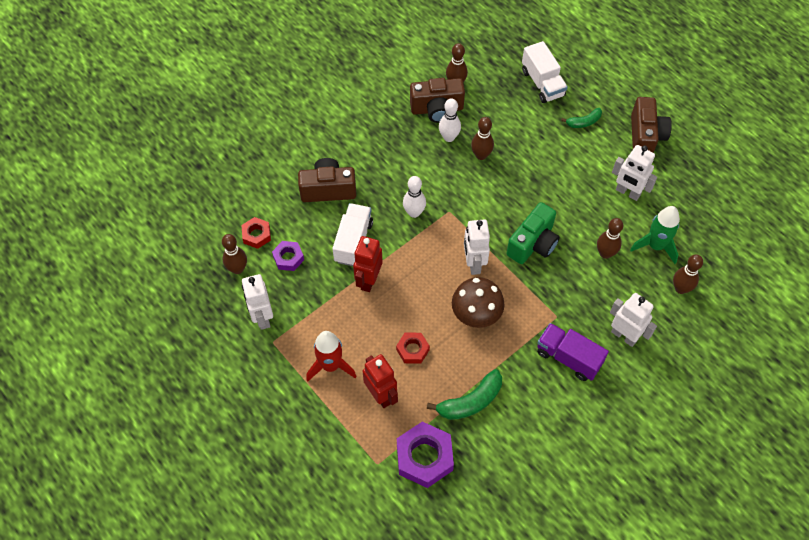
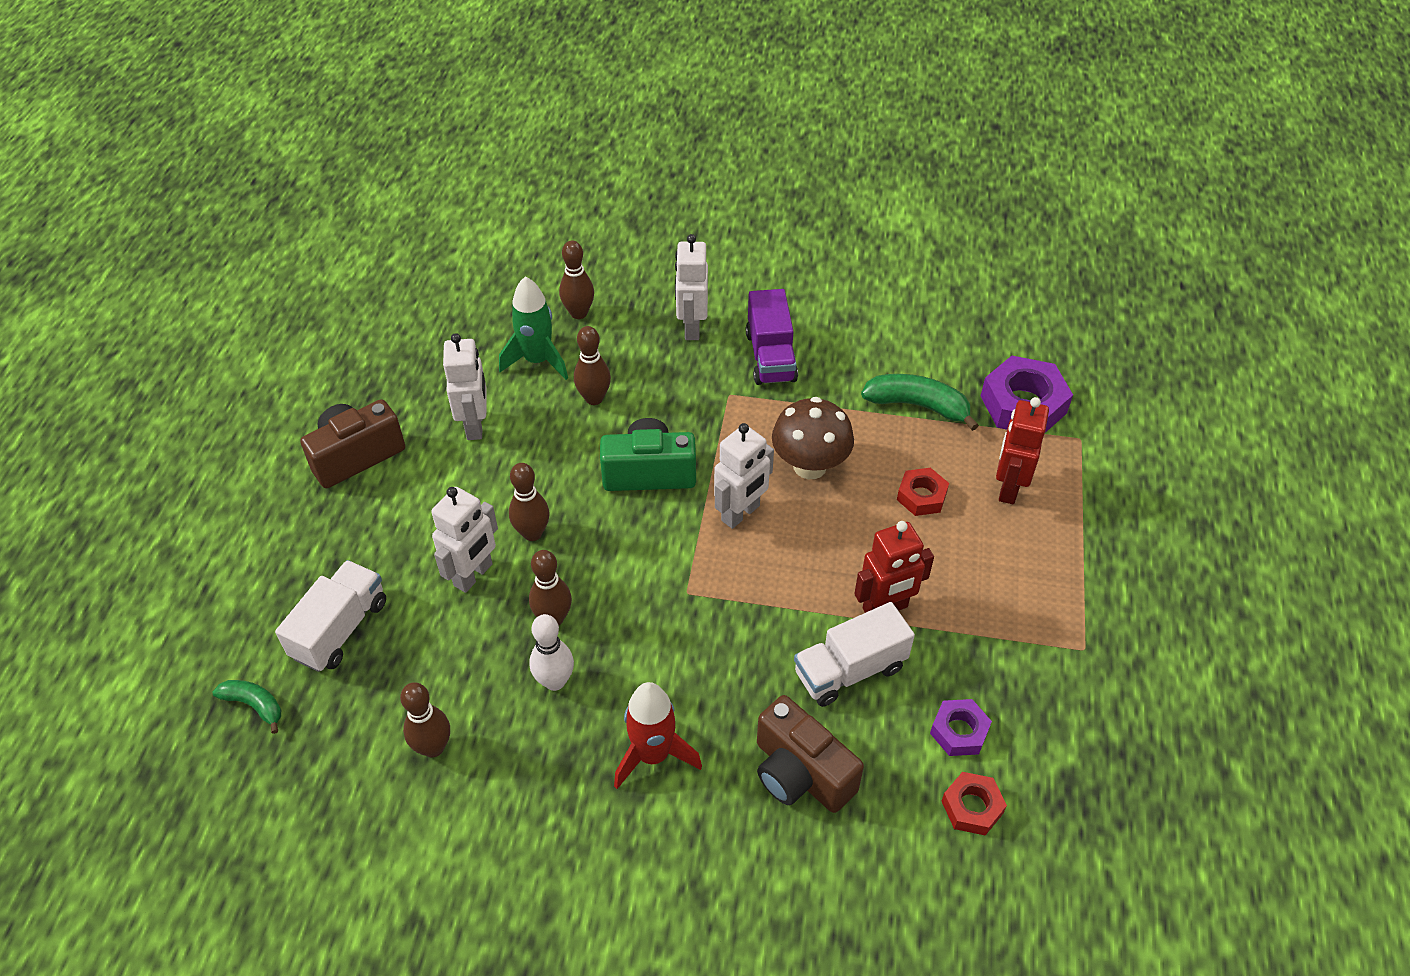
camera: 130 degrees left, 10 degrees down
(237, 269) = (1046, 784): brown bowling pin -> brown bowling pin (532, 533)
(262, 317) = (1070, 689): white robot -> white robot (473, 575)
(331, 366) = (1036, 562): red rocket -> red rocket (653, 755)
(414, 212) = (730, 632): white bowling pin -> none
(437, 109) = (511, 736): brown camera -> none
(584, 122) = (383, 535): green banana -> green banana (254, 705)

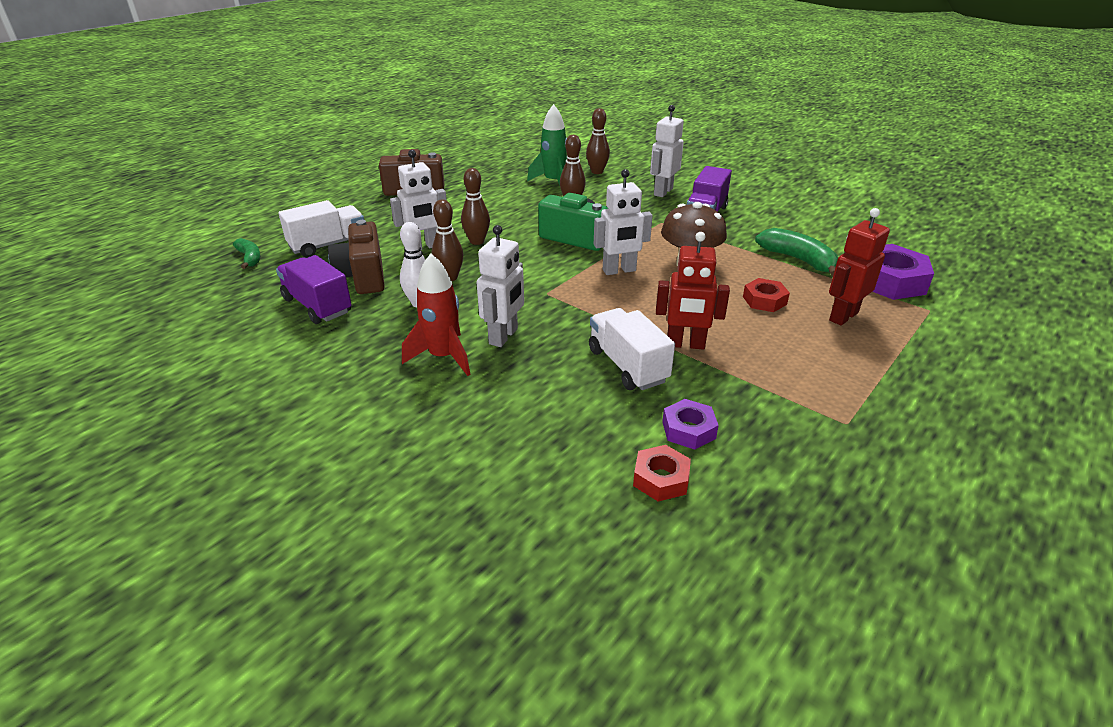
camera: 30 degrees right, 15 degrees down
(433, 747) = (317, 306): brown bowling pin -> purple truck
(475, 425) = (491, 195): white robot -> white robot (504, 336)
(800, 773) = (537, 404): brown camera -> brown camera (363, 276)
(849, 670) = (627, 366): white truck -> white truck turned 60 degrees clockwise

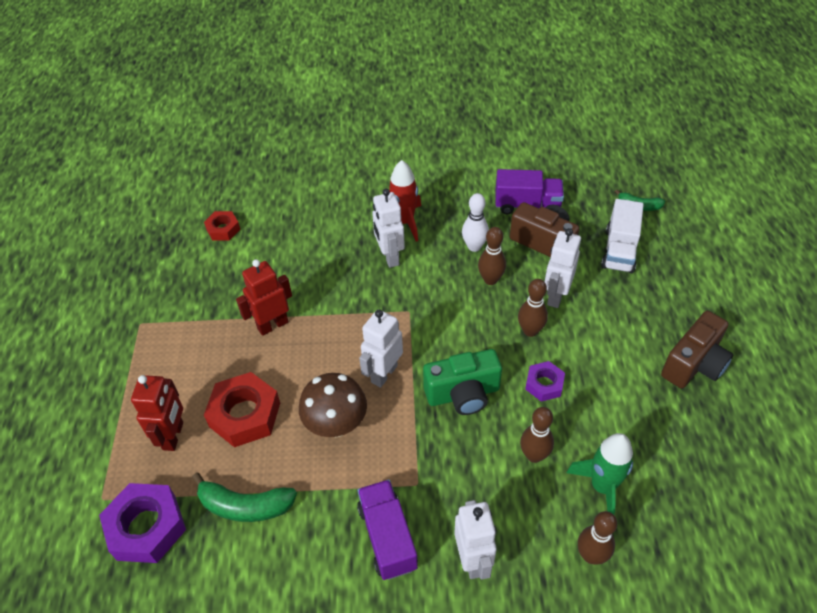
camera: 140 degrees right, 15 degrees up
(627, 366) = (294, 284): white truck -> none
(688, 430) = (227, 263): purple nut -> purple nut (544, 384)
(764, 300) = (244, 414): red nut -> red nut, size x1.77

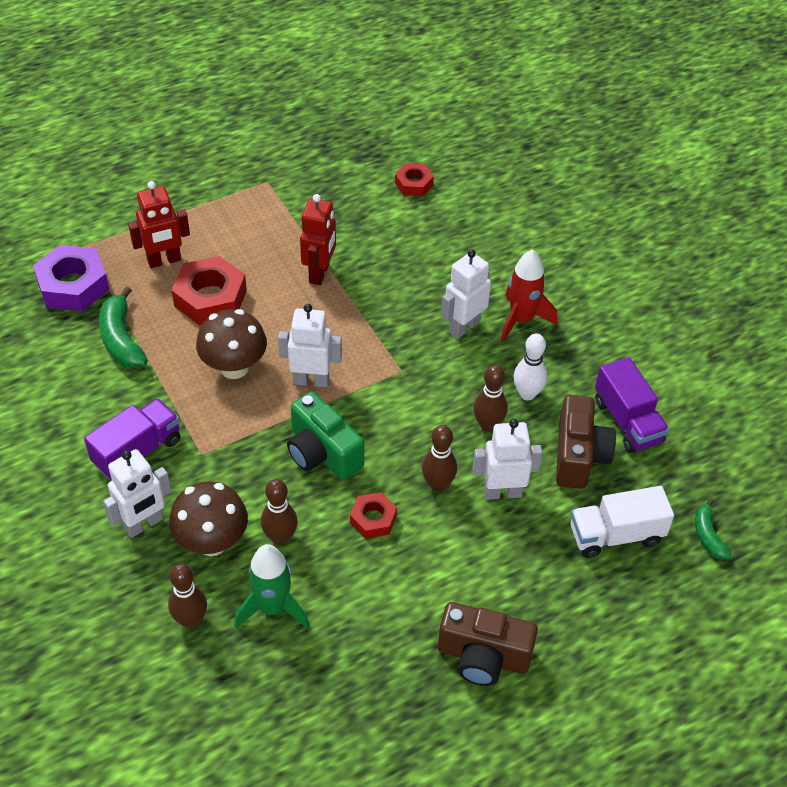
camera: 60 degrees right, 0 degrees up
(272, 325) = (320, 273): red robot -> red robot turned 75 degrees clockwise
(516, 509) = (212, 542): none -> brown mushroom
(544, 384) = (373, 519): purple nut -> red nut

